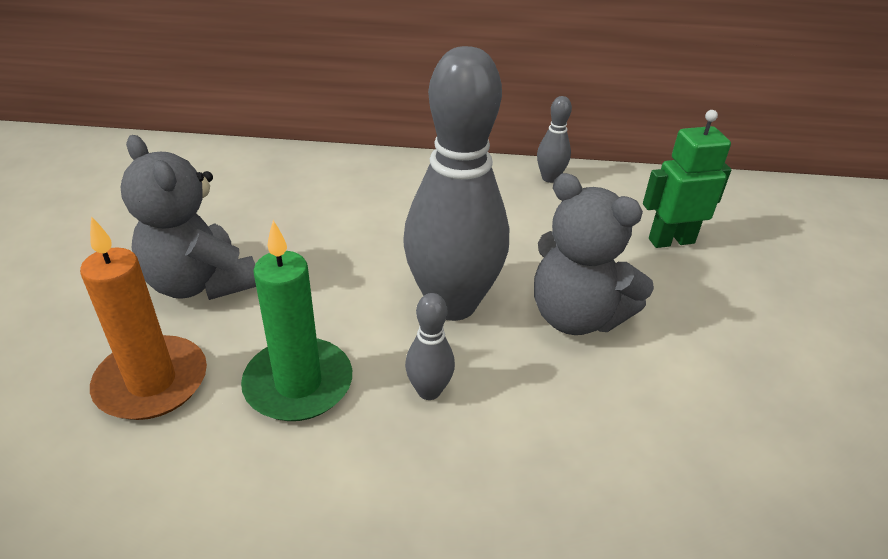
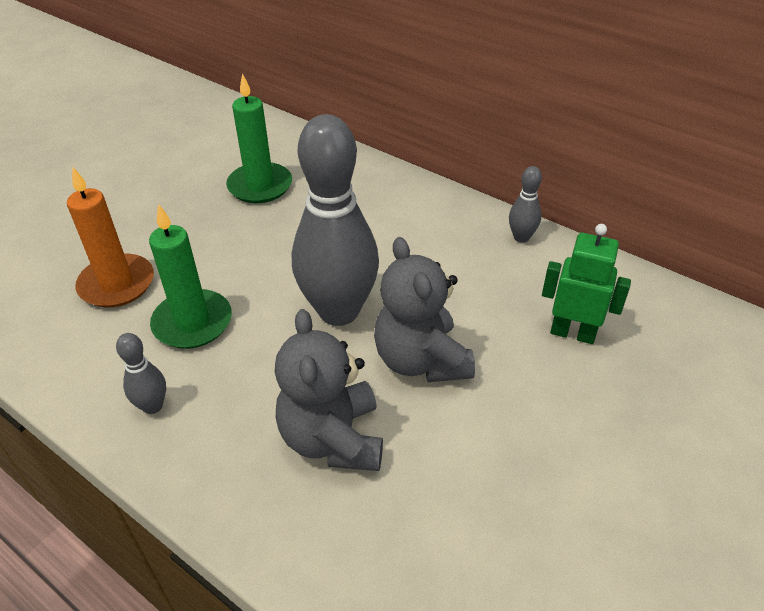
camera: 35 degrees right, 5 degrees up
(200, 283) = (194, 229): grey teddy bear -> grey teddy bear (333, 439)
(241, 213) = (260, 186): none -> green candle
(429, 391) = (265, 365): grey bowling pin -> grey bowling pin (153, 406)

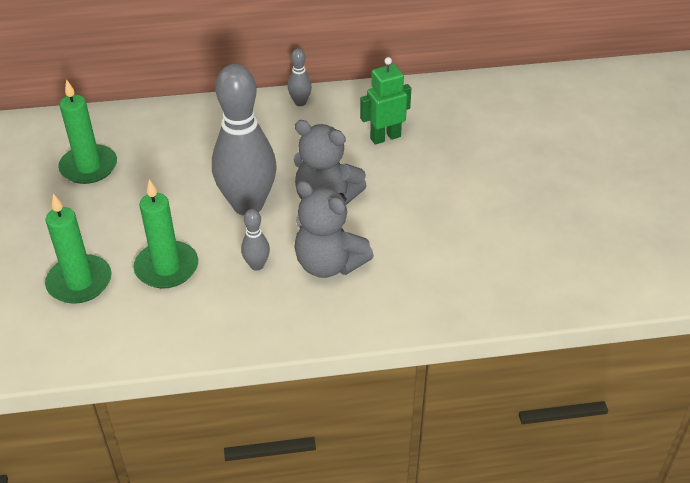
camera: 45 degrees left, 0 degrees up
(117, 284) = (79, 282): orange candle -> green candle
(153, 406) = (208, 320): grey bowling pin -> grey bowling pin (257, 265)

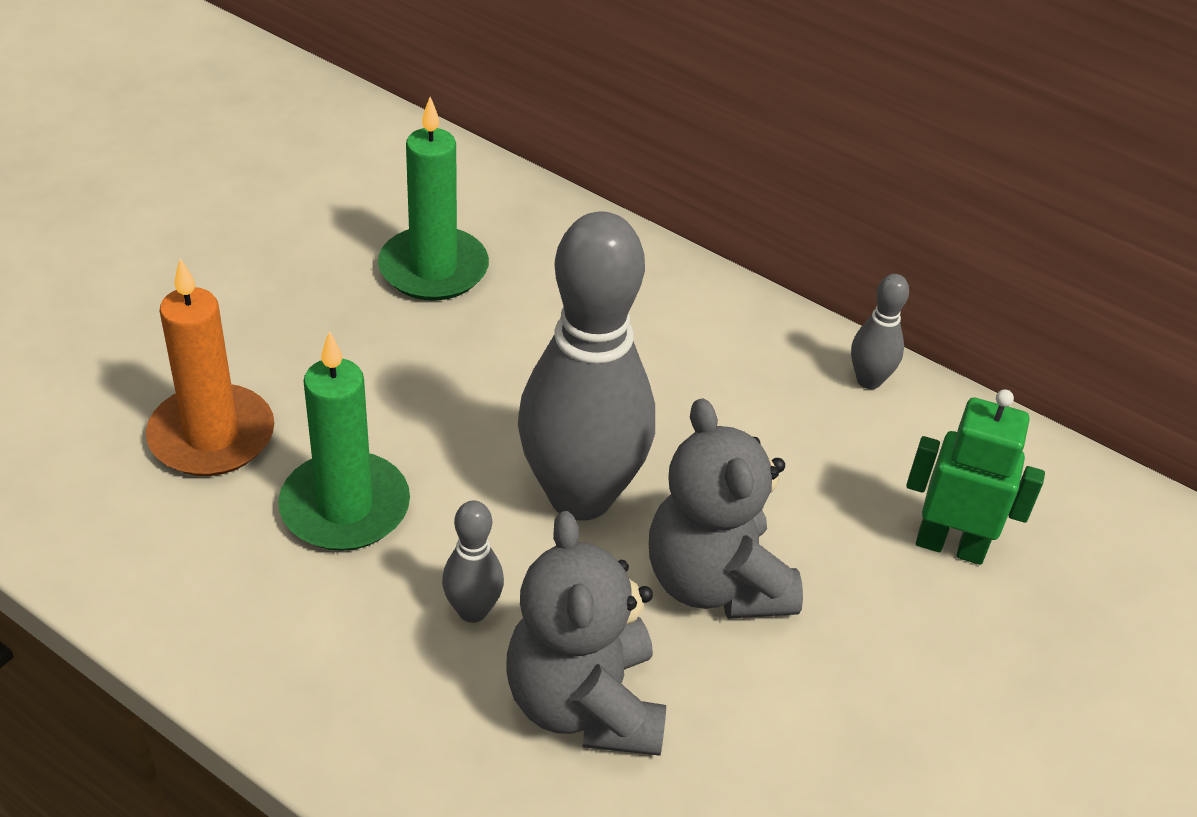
camera: 40 degrees right, 0 degrees up
(79, 282) = (212, 436): green candle -> orange candle

